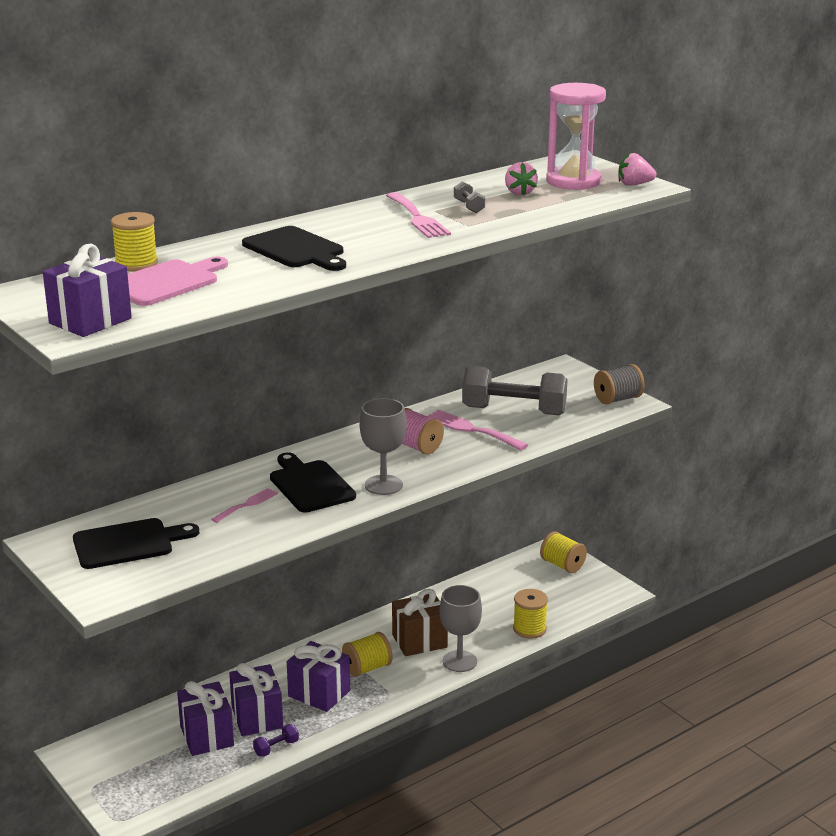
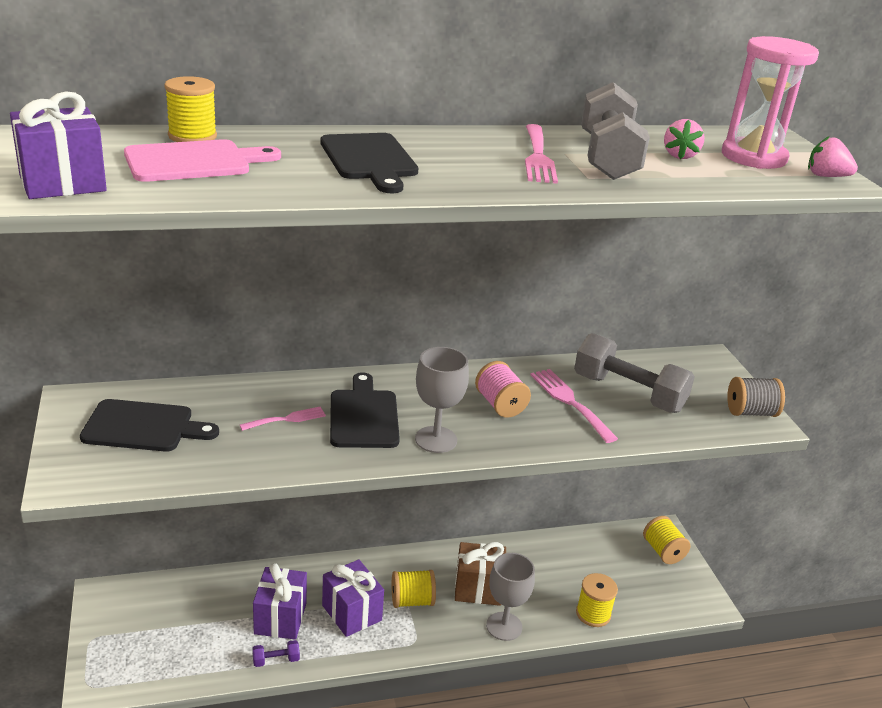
camera: 20 degrees right, 5 degrees up
(207, 736) = (224, 621): purple gift -> none
(469, 207) = (607, 158): grey dumbbell -> grey dumbbell, size x2.45

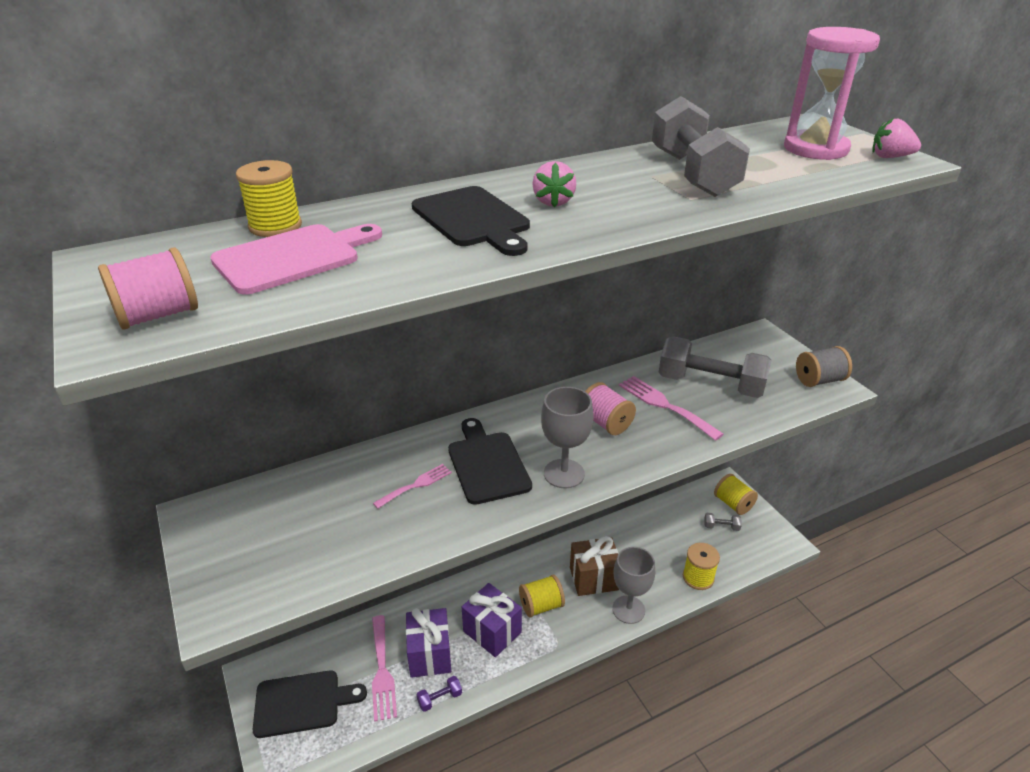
camera: 10 degrees left, 5 degrees up
(62, 183) = (158, 315): purple gift -> pink spool
(143, 427) = (277, 528): black cutting board -> black cutting board (302, 703)
(538, 157) = (630, 185): pink fork -> pink fork (382, 671)
(640, 571) = (721, 527): none -> grey dumbbell
(680, 155) = (753, 159): pink strawberry -> pink strawberry (553, 202)

